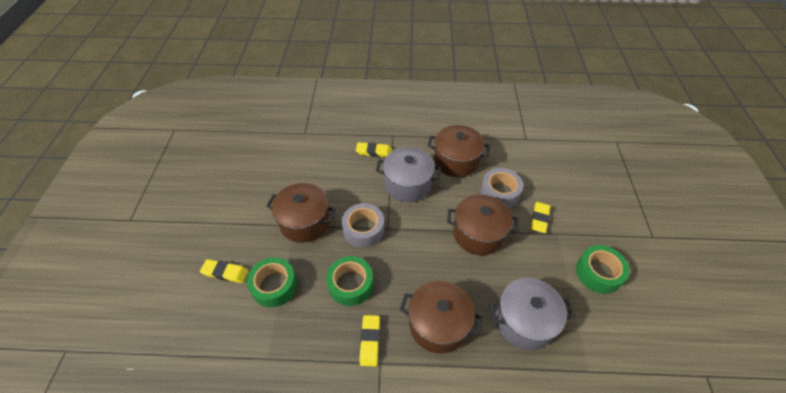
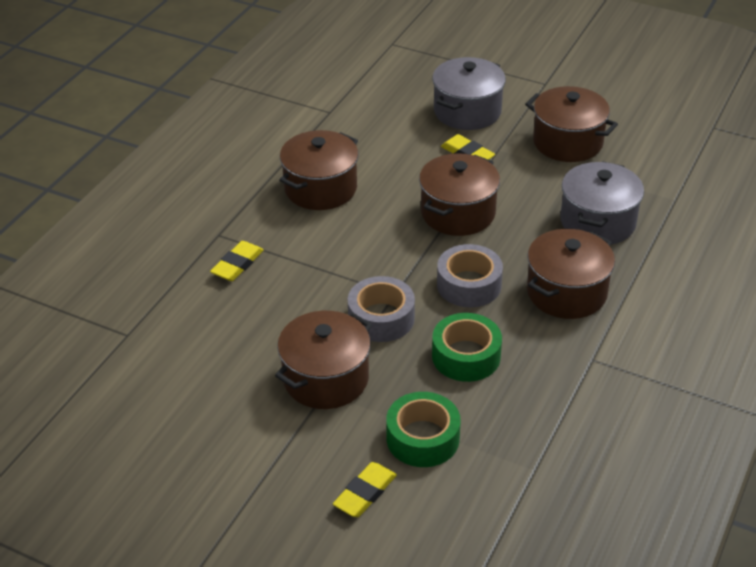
camera: 65 degrees left, 10 degrees down
(370, 341) = (559, 360): yellow eraser -> none
(407, 184) = (329, 249): grey pot -> grey pot (467, 111)
(500, 192) = (404, 170): grey tape -> grey tape (469, 285)
(598, 273) = (567, 142): green tape -> brown pot

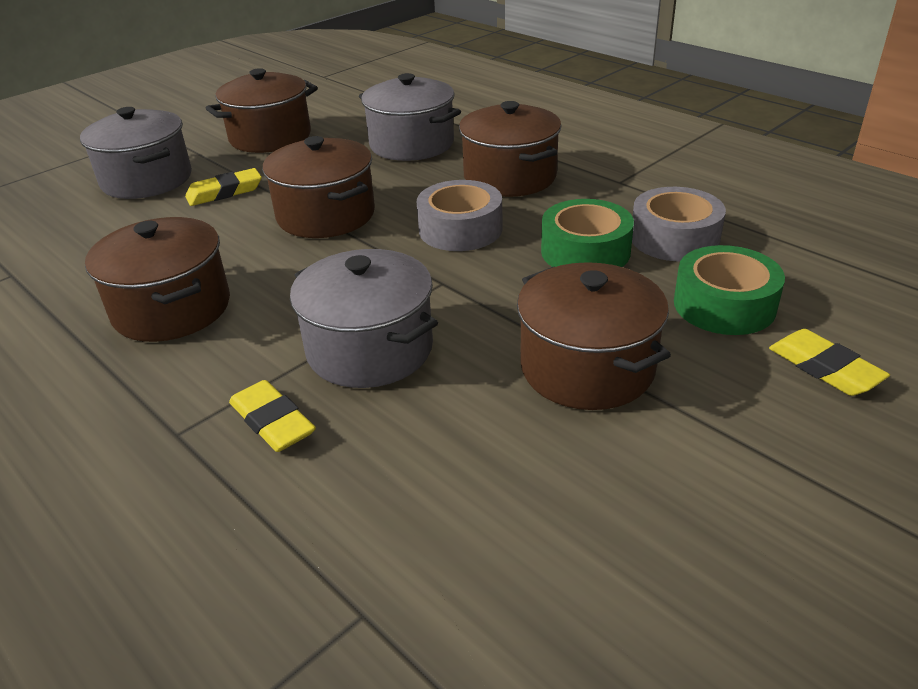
camera: 70 degrees left, 5 degrees down
(311, 281) = (370, 349): none -> grey pot
(381, 318) = (484, 300): grey tape -> grey tape (674, 238)

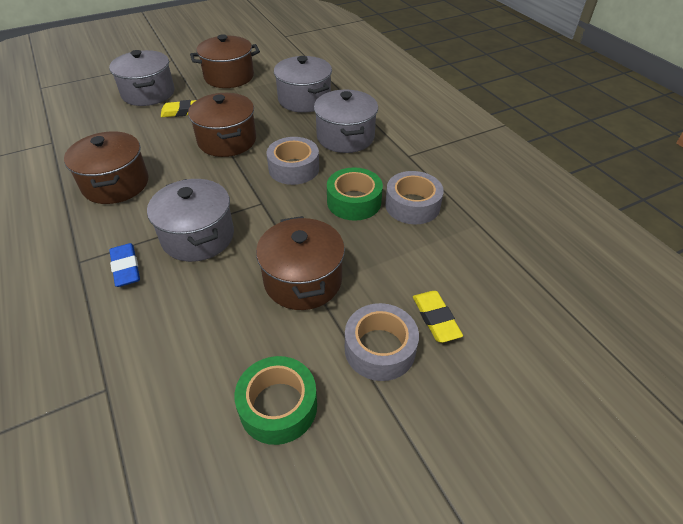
camera: 15 degrees right, 10 degrees up
(272, 421) = (126, 268): yellow eraser -> blue eraser
(510, 177) = (345, 137): brown pot -> grey pot
(724, 305) = (408, 260): green tape -> green tape (278, 406)
(777, 428) = (380, 349): none -> grey tape

